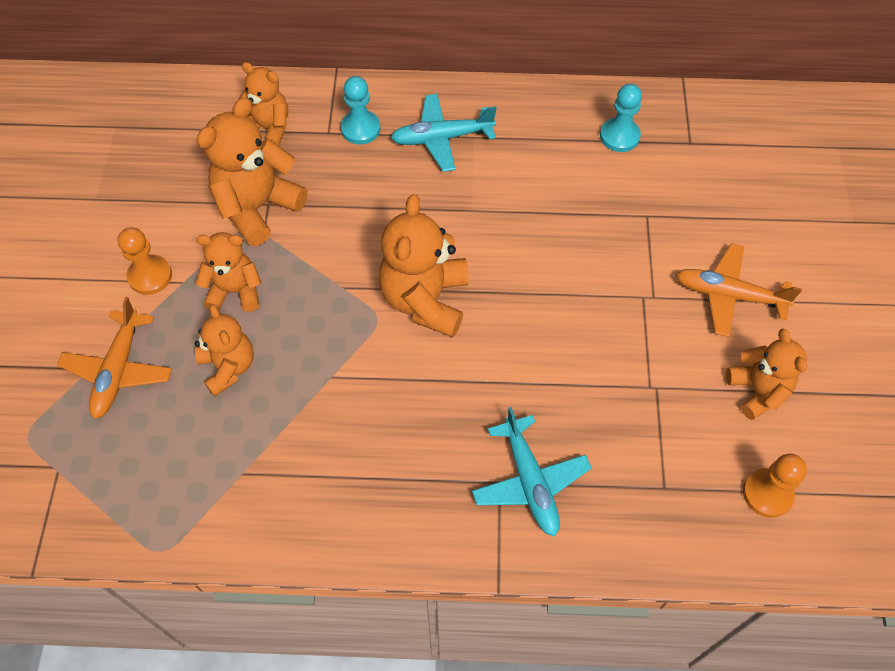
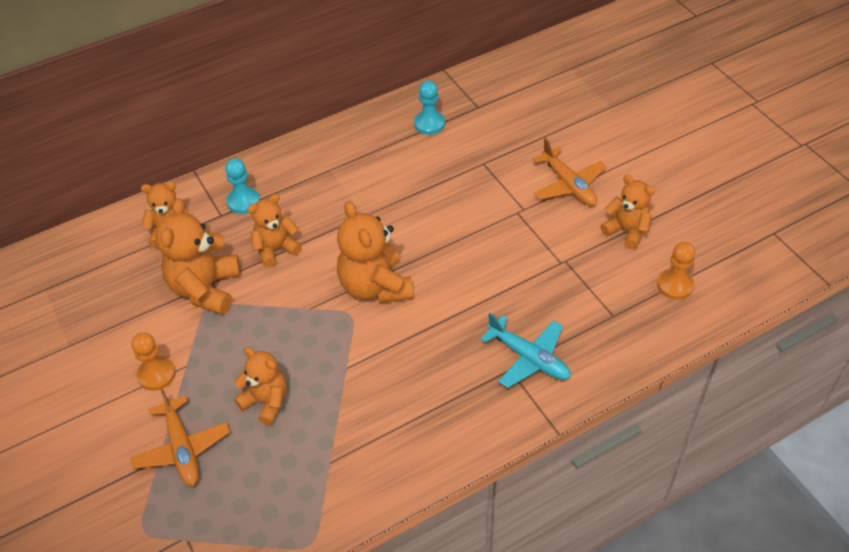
camera: 30 degrees left, 10 degrees down
(235, 291) = (232, 350): orange teddy bear -> orange teddy bear (276, 249)
(441, 138) = (308, 180): turquoise plane -> none
(728, 295) = (568, 185): orange plane -> orange plane turned 105 degrees counterclockwise

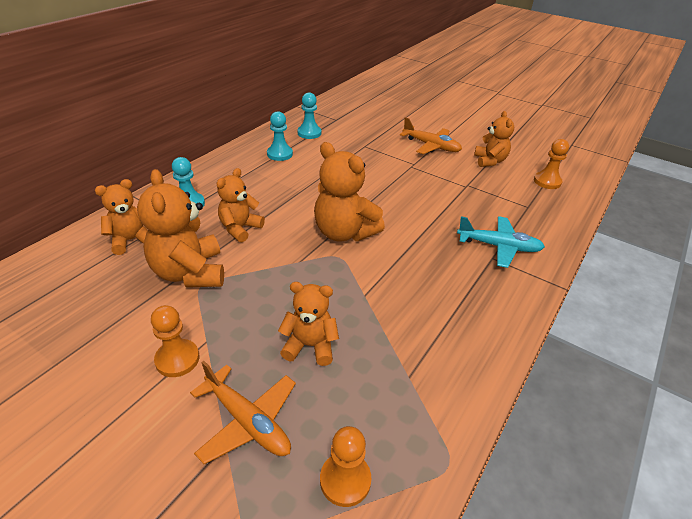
camera: 30 degrees left, 10 degrees down
(226, 522) = (345, 480): none -> orange pawn
(374, 151) = (280, 154): none -> turquoise pawn
(626, 231) = (489, 161): orange teddy bear -> orange teddy bear turned 75 degrees clockwise

